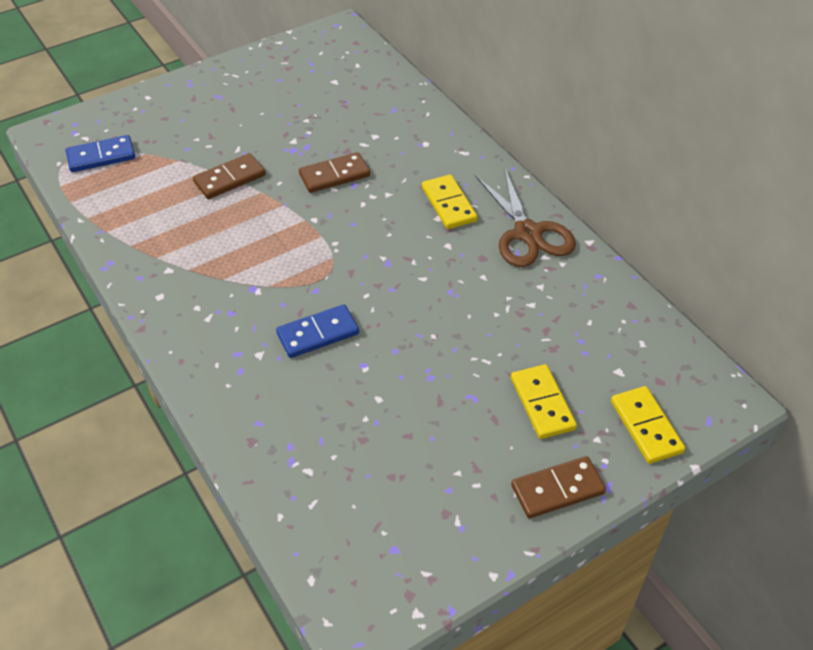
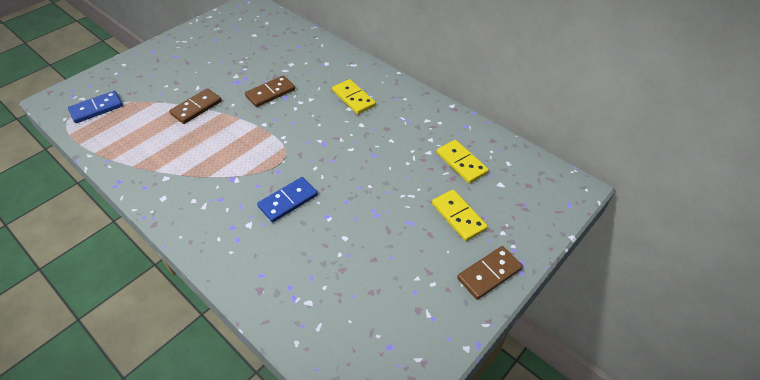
camera: 15 degrees left, 0 degrees up
(527, 233) = (411, 107): brown scissors -> none
(646, 426) = (531, 217): yellow domino -> yellow domino (461, 163)

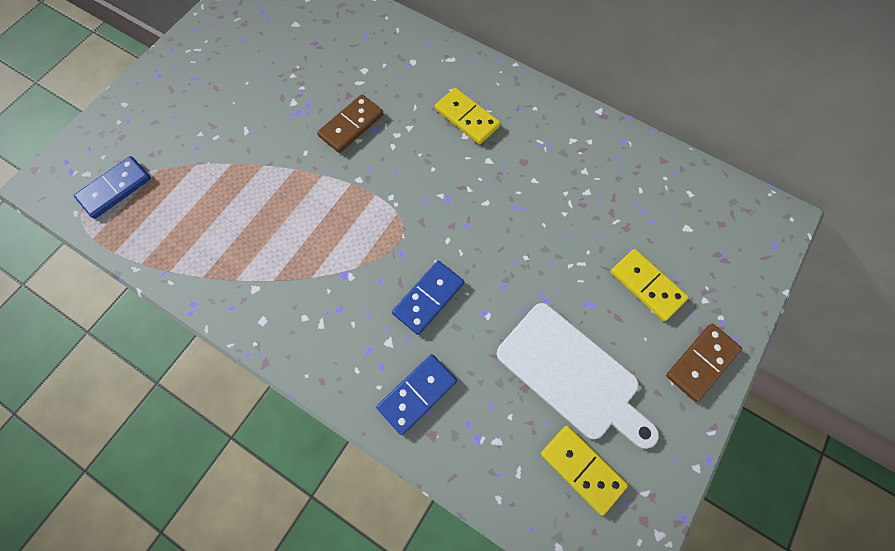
camera: 10 degrees left, 20 degrees up
(196, 108) = (257, 166): brown domino -> none
(258, 261) = (417, 394): none -> blue domino
(382, 266) = (572, 374): none -> white cutting board
(461, 163) = (632, 203): yellow domino -> yellow domino (582, 469)

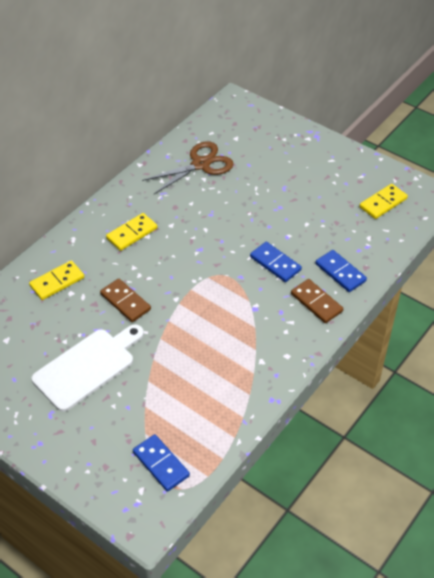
camera: 85 degrees left, 20 degrees down
(572, 374) = (328, 200): white cutting board -> white cutting board (87, 367)
(616, 185) = (201, 164): none -> brown scissors
(647, 285) = (273, 161): yellow domino -> yellow domino (57, 282)
(701, 362) = (322, 147): brown domino -> brown domino (316, 302)

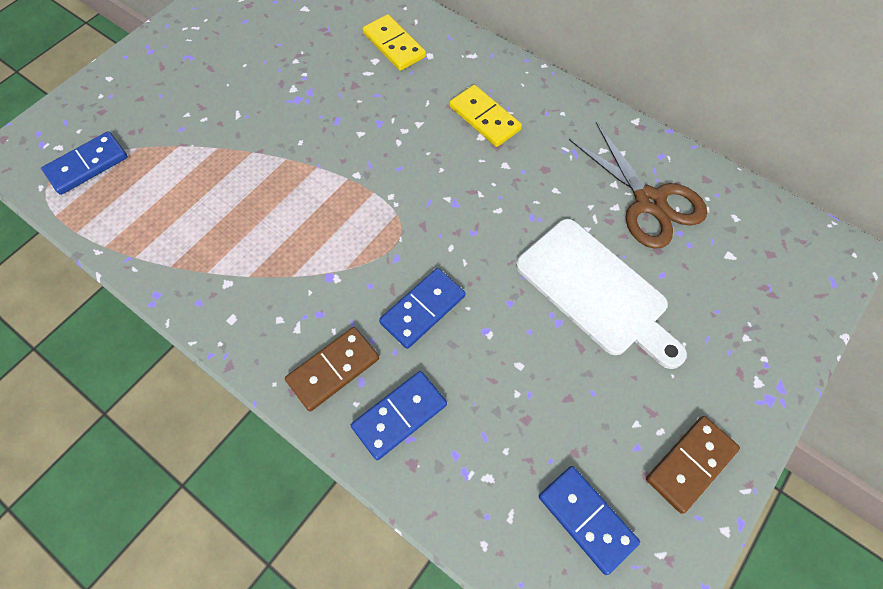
camera: 90 degrees right, 15 degrees up
(87, 367) = (250, 85): white cutting board -> white cutting board (596, 291)
(125, 302) = (354, 117): brown domino -> brown domino (690, 464)
(383, 203) = (587, 519): yellow domino -> blue domino

